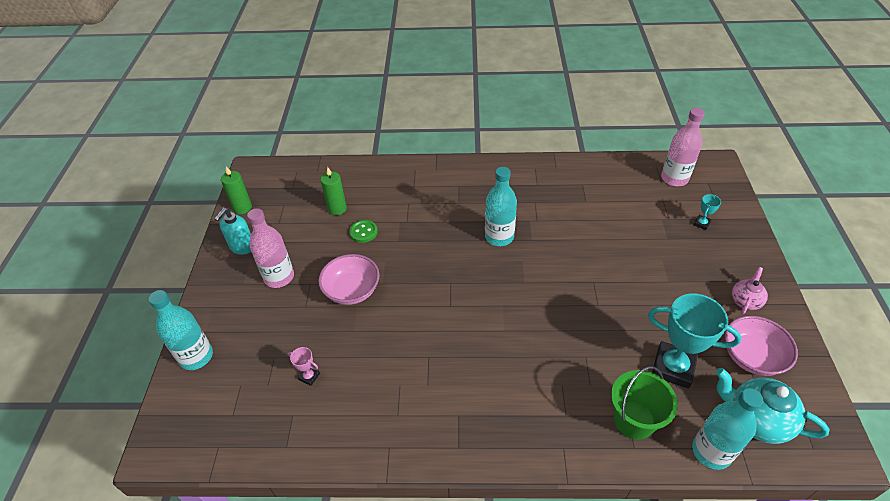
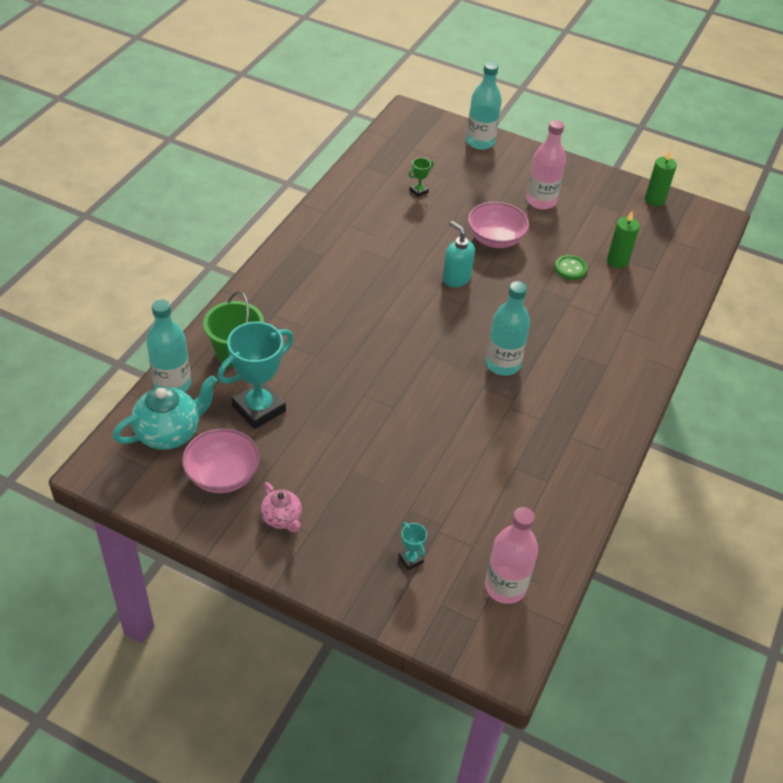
camera: 110 degrees right, 0 degrees up
(242, 247) = (595, 188): turquoise soap dispenser -> turquoise soap dispenser (456, 278)
(309, 376) = (419, 191): pink trophy -> green trophy

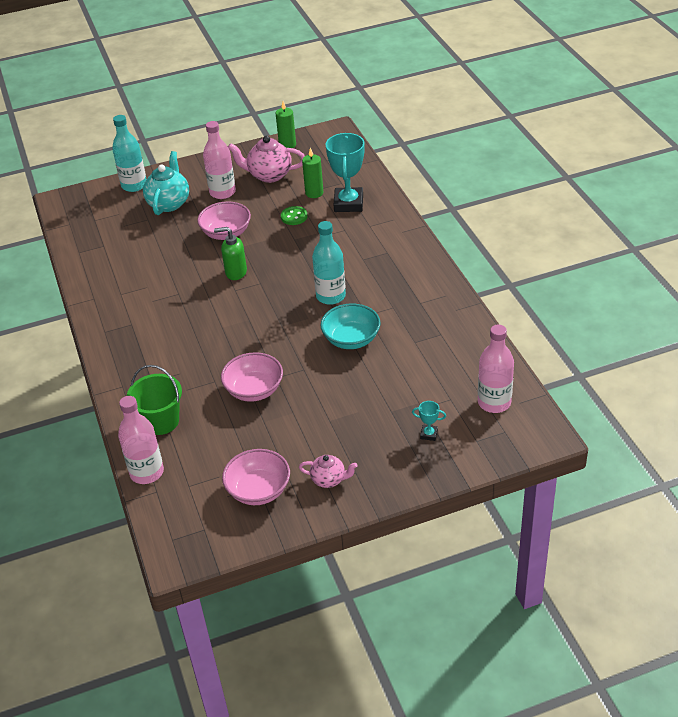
camera: 40 degrees left, 5 degrees down
(169, 433) = (188, 499): turquoise teapot -> turquoise teapot (169, 203)
(172, 384) = (147, 472): turquoise bottle -> pink bottle
(259, 408) = (224, 437): turquoise trophy -> turquoise trophy (348, 203)
(333, 390) = (254, 390): none -> pink bowl
(419, 191) = (137, 241): green trophy -> none
(456, 278) = (235, 272): turquoise soap dispenser -> green soap dispenser
(466, 417) = (351, 339): none -> turquoise bowl
(600, 215) = (269, 175): none -> pink teapot

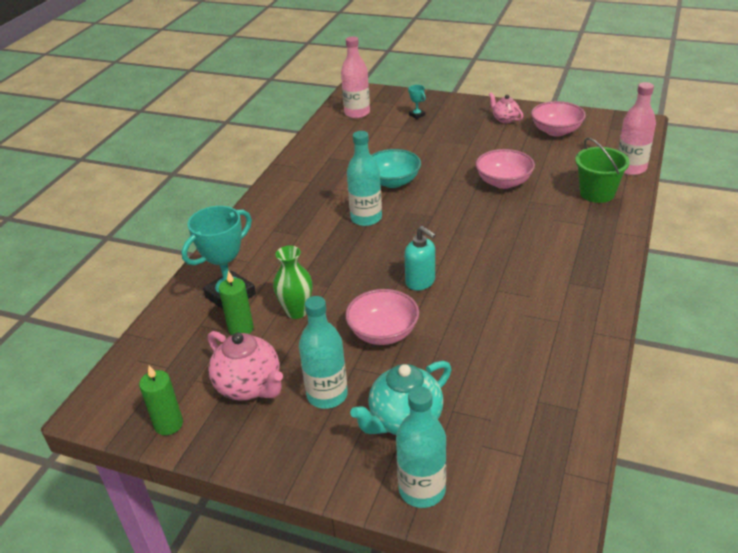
camera: 140 degrees left, 5 degrees down
(222, 192) = (327, 395): pink bottle -> turquoise bottle
(235, 272) = (420, 282): green soap dispenser -> turquoise soap dispenser
(294, 217) = (297, 311): green button -> green vase

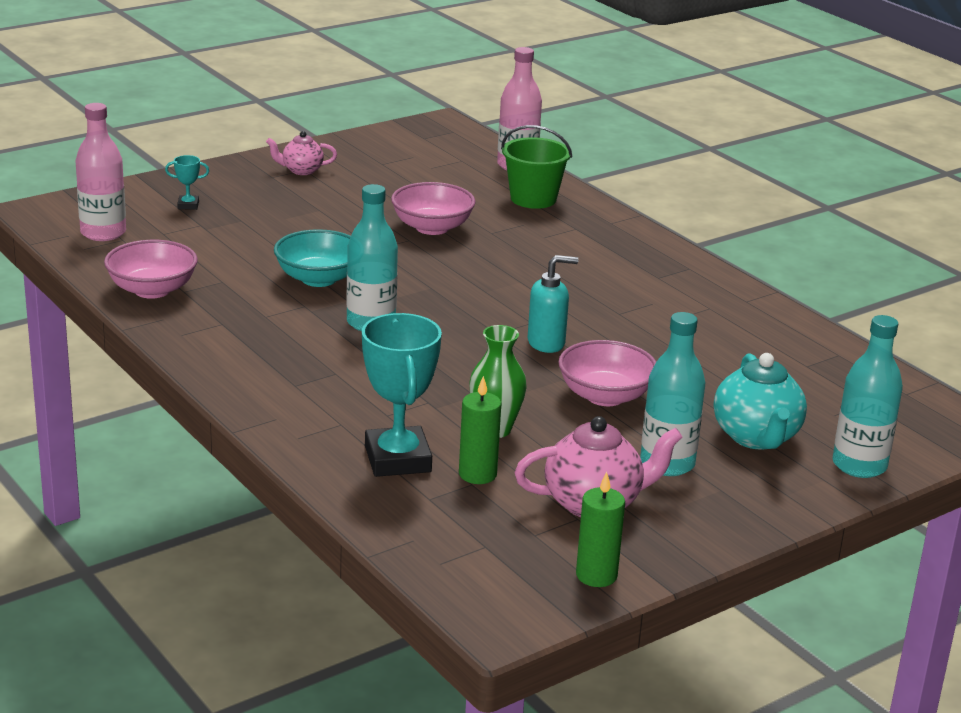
camera: 60 degrees left, 10 degrees down
(556, 131) = (379, 161): pink bowl -> pink bowl (152, 290)

